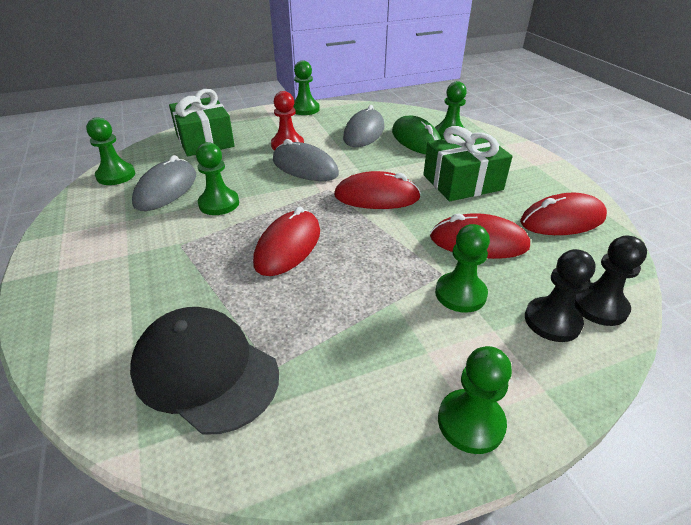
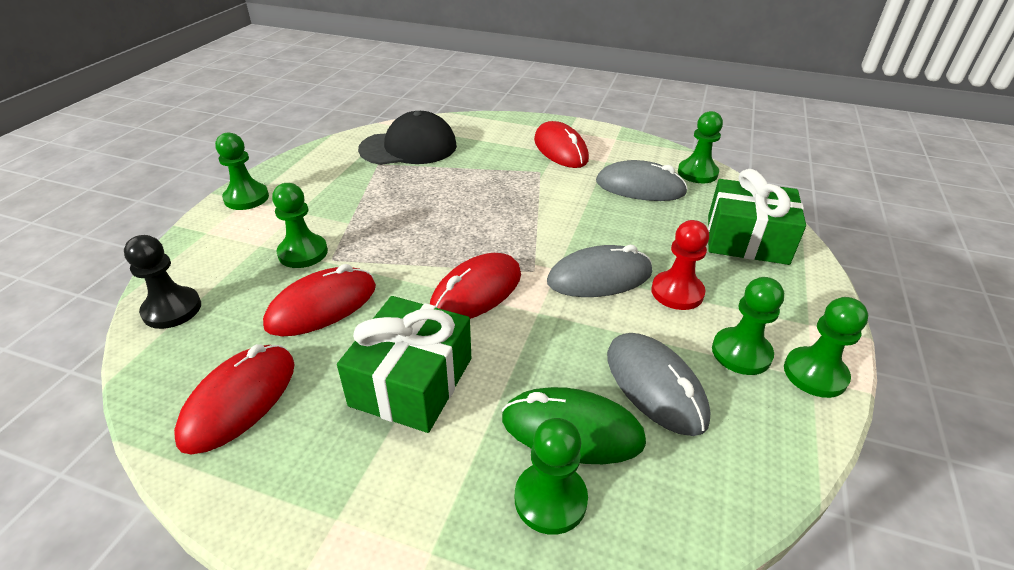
camera: 130 degrees right, 0 degrees up
(166, 189) = (640, 187): grey mouse -> grey mouse turned 45 degrees counterclockwise
(219, 204) = (581, 203): green pawn -> green pawn (741, 353)
(288, 246) = (472, 209): red mouse -> red mouse (560, 150)
(552, 321) = (214, 274): black pawn -> none

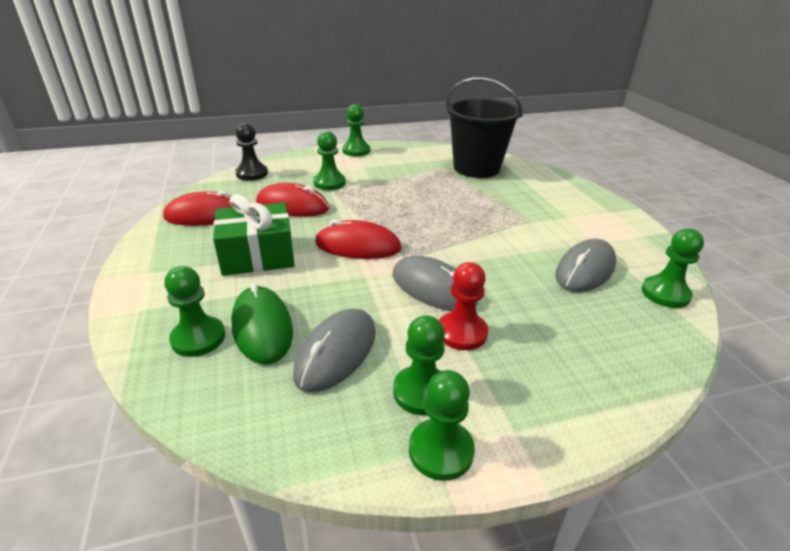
camera: 55 degrees right, 5 degrees down
(409, 147) = (476, 168): black cap -> black bucket
(560, 150) = (575, 217): red mouse -> none
(640, 187) = (585, 270): grey mouse -> grey mouse turned 60 degrees clockwise
(746, 239) = (599, 354): green gift -> none

